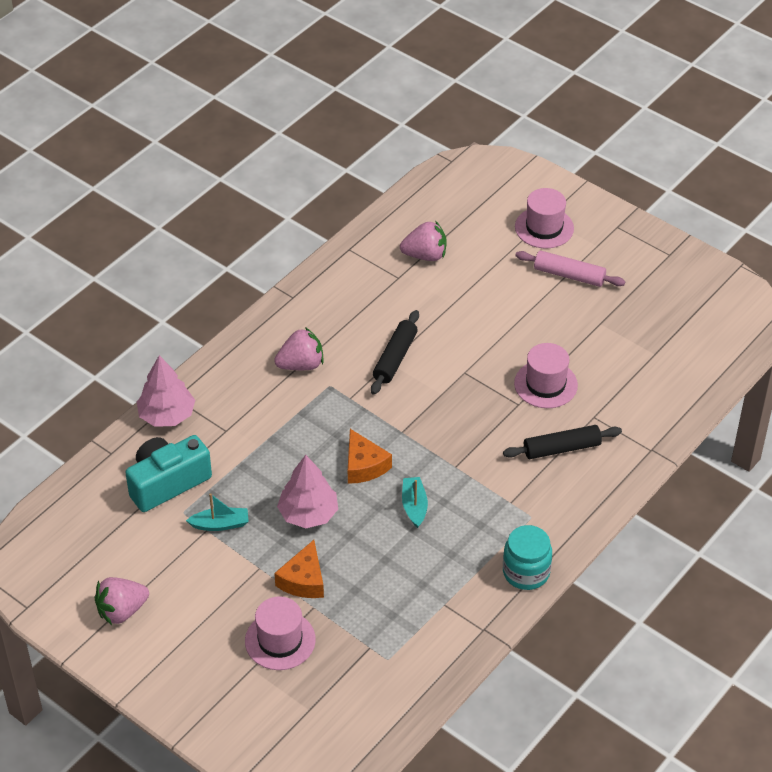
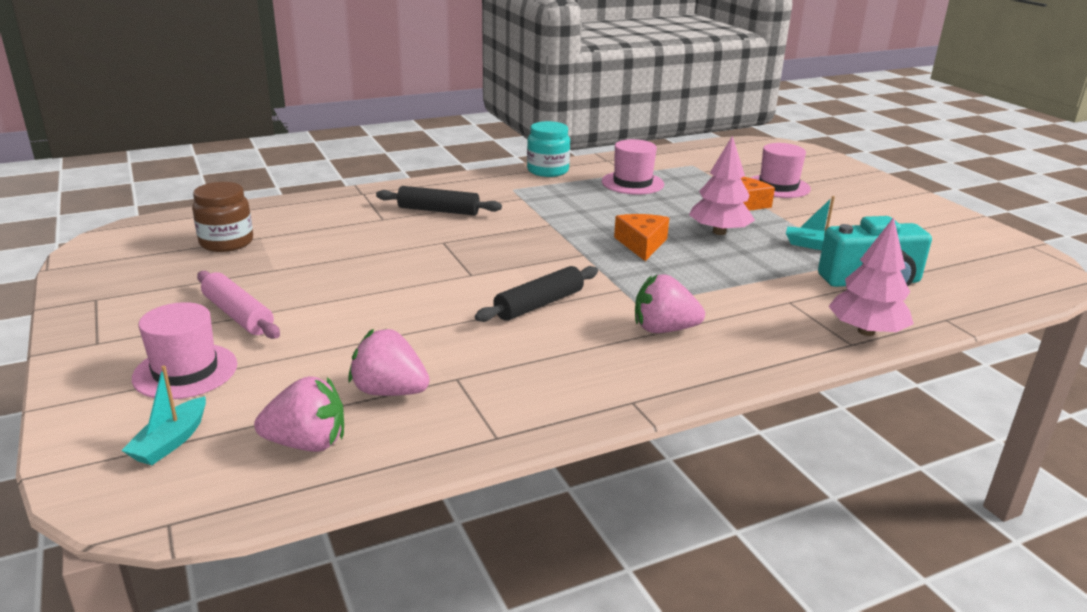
camera: 155 degrees left, 20 degrees down
(122, 611) = (927, 225): pink strawberry -> pink strawberry (307, 443)
(414, 506) = (611, 214): turquoise boat -> turquoise boat (171, 441)
(545, 384) = (397, 246): pink hat -> pink hat (632, 183)
(668, 338) = (226, 242): none -> brown jar

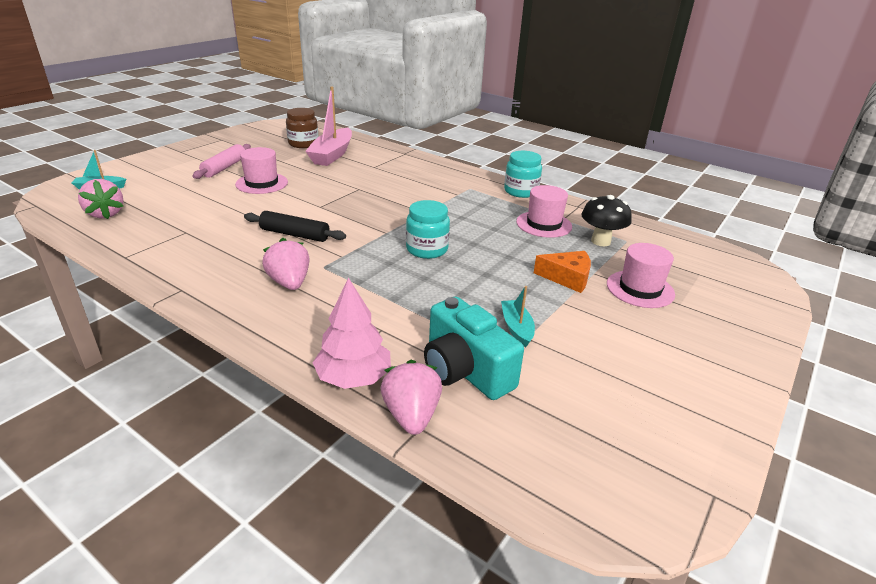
camera: 60 degrees right, 5 degrees up
(185, 371) = (163, 173): pink hat -> pink hat (262, 183)
(302, 233) = (332, 155): none -> pink boat
(389, 391) = (163, 219): pink strawberry -> pink strawberry (411, 415)
(438, 210) = (404, 177): black rolling pin -> none
(641, 244) = (427, 249): orange cheese -> turquoise jar
(686, 173) = (600, 241): none -> black mushroom
(719, 232) = (489, 276): pink tree -> none

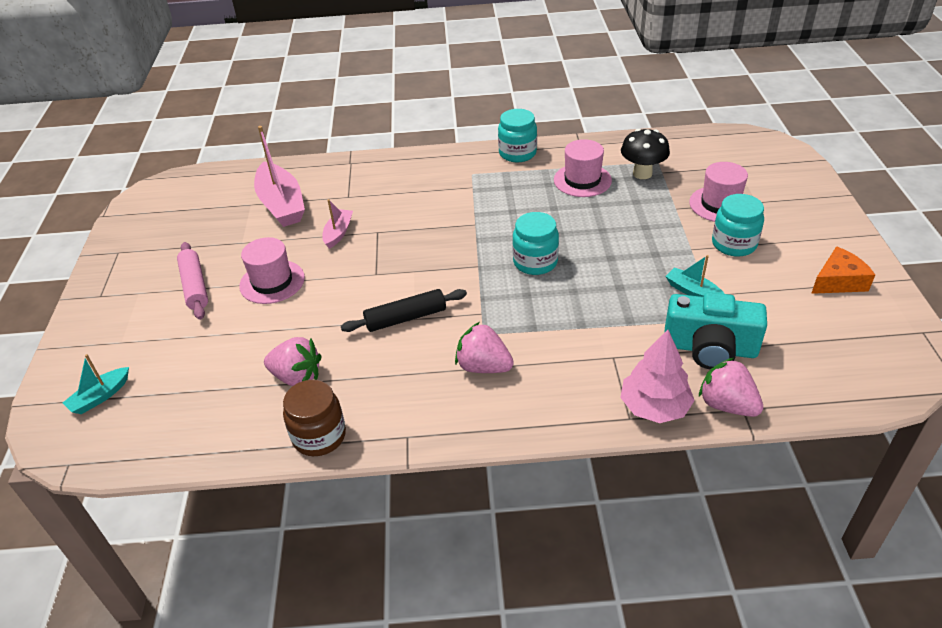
camera: 35 degrees left, 10 degrees up
(105, 214) = (174, 419): pink strawberry -> pink strawberry (297, 377)
(303, 144) = (225, 206): brown jar -> brown jar (319, 436)
(336, 179) = (338, 233): none -> pink boat
(567, 278) = (666, 224): orange cheese -> orange cheese (838, 281)
(608, 319) = (734, 244): none -> turquoise jar

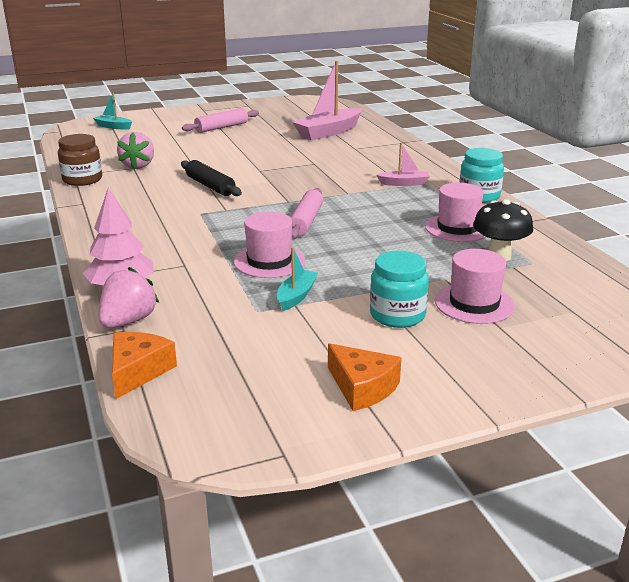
camera: 70 degrees right, 15 degrees down
(272, 282) = (235, 144): pink hat -> pink hat (269, 261)
(338, 233) = (304, 152): pink boat -> pink boat (404, 183)
(483, 366) = (160, 217): pink strawberry -> none
(535, 262) = (305, 221): turquoise jar -> pink rolling pin
(710, 348) = (208, 309): turquoise camera -> none
(816, 402) = (138, 371): none -> orange cheese

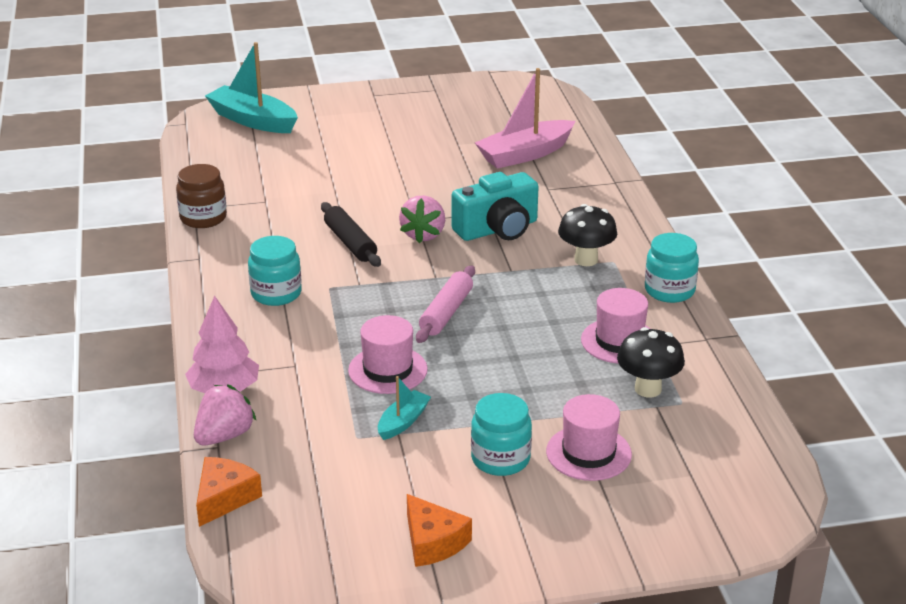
camera: 10 degrees right, 5 degrees up
(113, 127) = (253, 120): turquoise boat -> turquoise boat, size x1.93
(138, 166) = (272, 198): pink strawberry -> pink strawberry (423, 235)
(155, 220) = (276, 293): none -> turquoise jar
(221, 127) = (389, 133): pink rolling pin -> none
(326, 171) = (497, 229): none -> turquoise camera
(404, 183) = (586, 260): pink boat -> black mushroom

